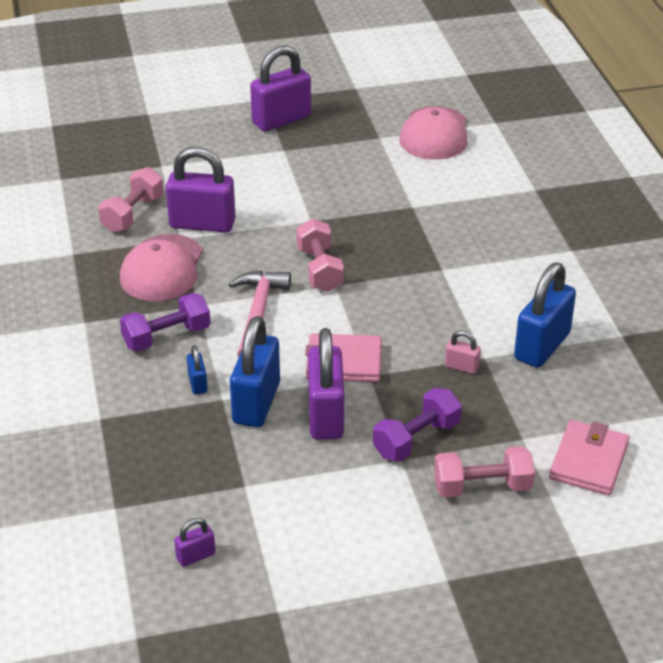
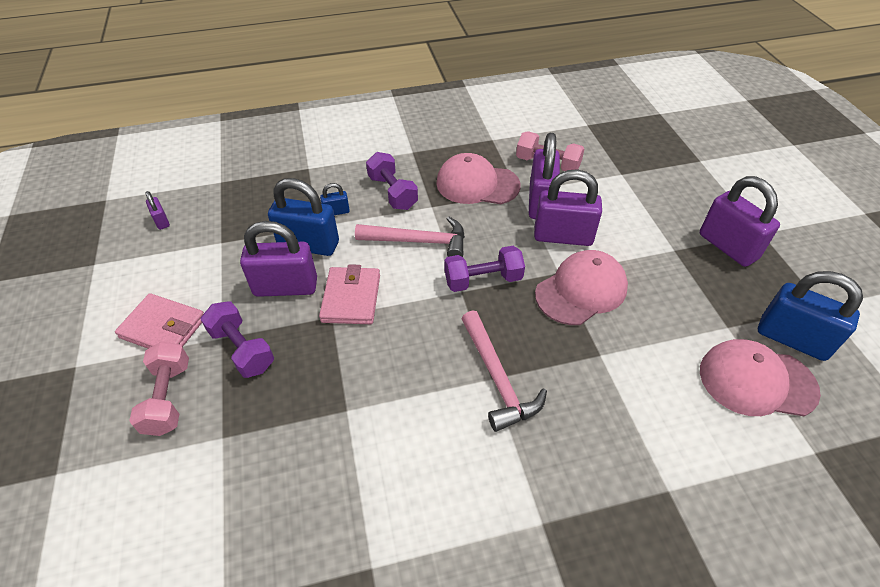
camera: 90 degrees right, 10 degrees up
(258, 213) = (563, 236): none -> purple padlock
(320, 269) = (483, 280): pink dumbbell -> purple dumbbell
(335, 209) = (581, 290): none -> pink cap
(441, 265) = (497, 378): none -> pink hammer
(461, 367) = (334, 389): pink padlock -> none
(542, 346) = (358, 469): blue padlock -> blue padlock (792, 339)
(588, 461) = (172, 499): pink wallet -> pink wallet (163, 328)

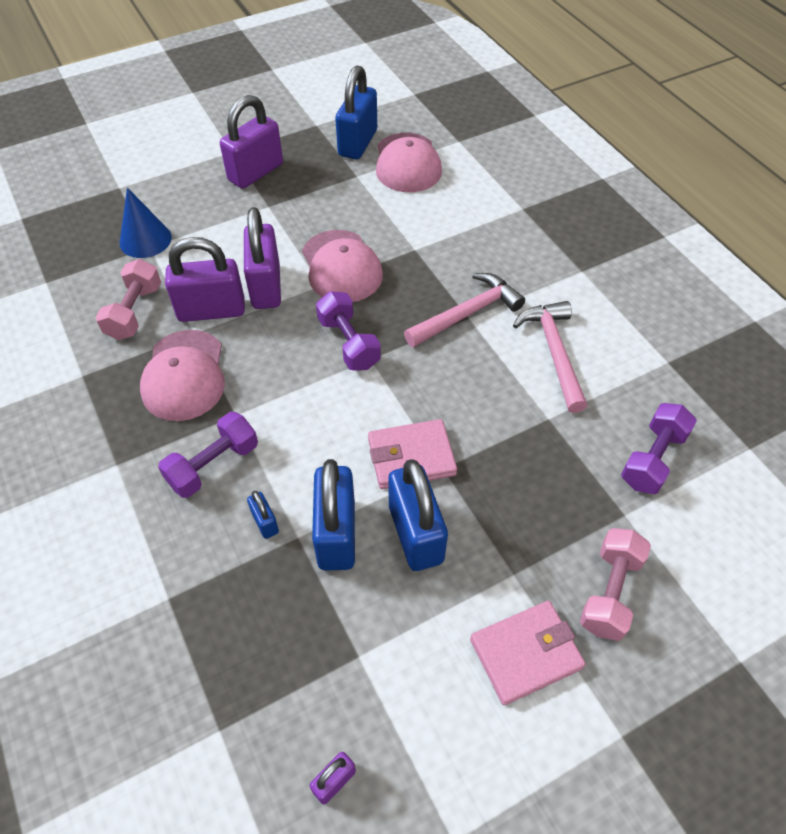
camera: 105 degrees left, 5 degrees up
(163, 328) = (525, 653): pink wallet -> pink wallet turned 60 degrees clockwise
(168, 398) = (610, 592): pink dumbbell -> pink dumbbell turned 45 degrees counterclockwise
(242, 349) = (520, 543): purple dumbbell -> purple dumbbell (652, 459)
(286, 287) = (415, 533): purple padlock -> blue padlock
(418, 241) = (302, 414): pink hammer -> pink hammer (554, 352)
(581, 290) = (341, 267): pink cap -> pink cap turned 150 degrees counterclockwise
(630, 172) = (145, 240): none -> blue cone

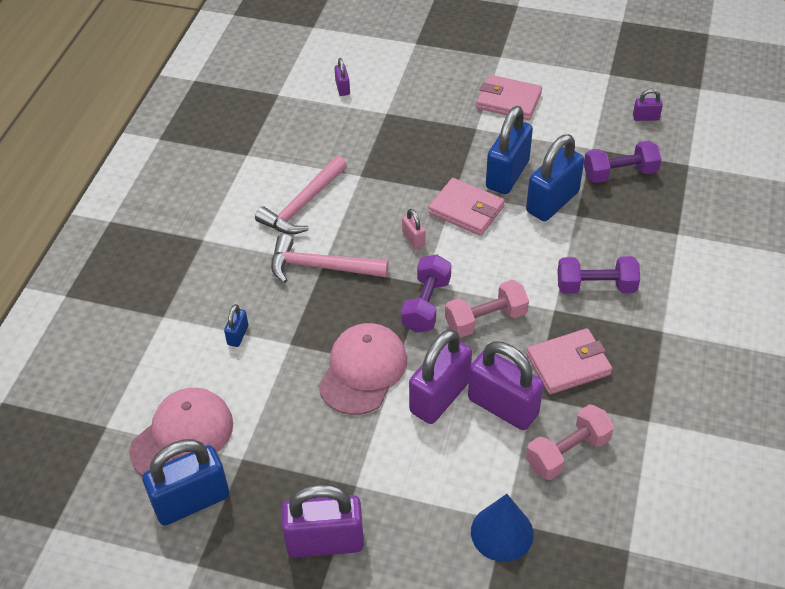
camera: 135 degrees left, 5 degrees down
(184, 375) = (568, 364): pink cap -> pink wallet
(265, 522) = (589, 234): blue padlock -> blue padlock (238, 335)
(424, 391) = (413, 239): none -> pink padlock
(610, 592) = (438, 94): pink dumbbell -> pink dumbbell (485, 319)
(652, 459) = (334, 122): purple dumbbell -> purple dumbbell (620, 173)
(709, 510) = (342, 88): none -> purple padlock

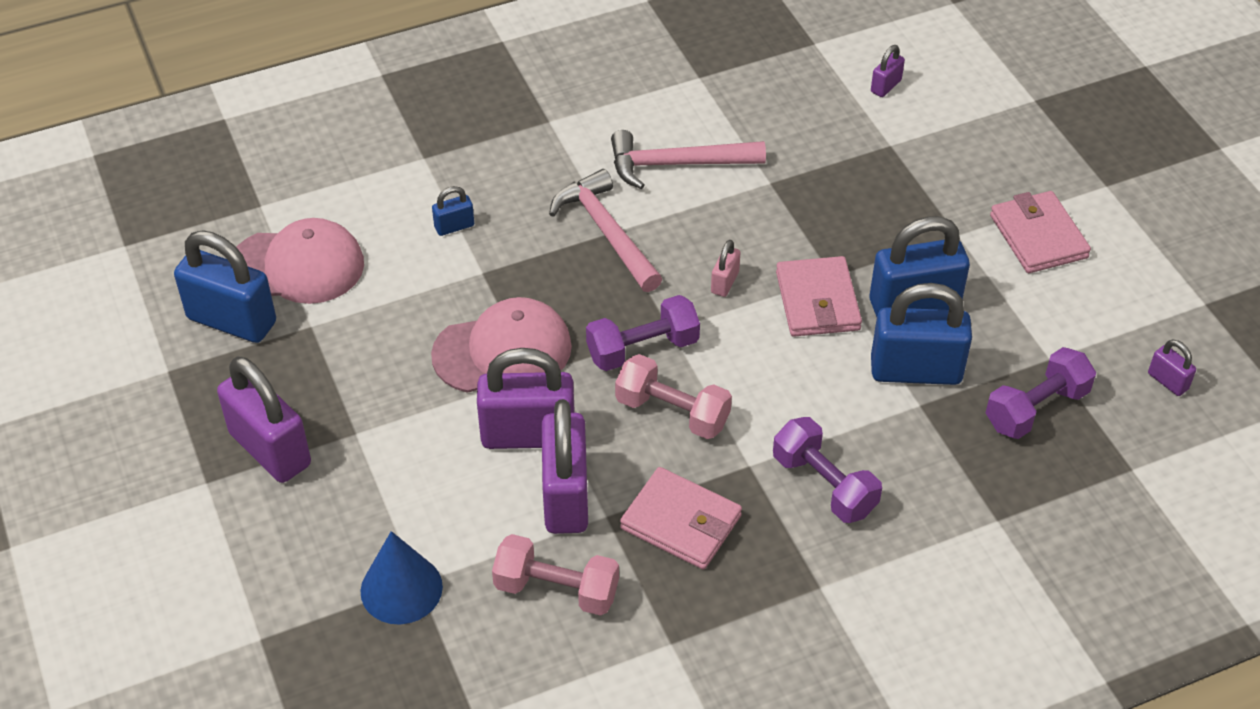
camera: 50 degrees right, 0 degrees up
(620, 173) = (1036, 408): purple dumbbell -> purple dumbbell turned 75 degrees counterclockwise

